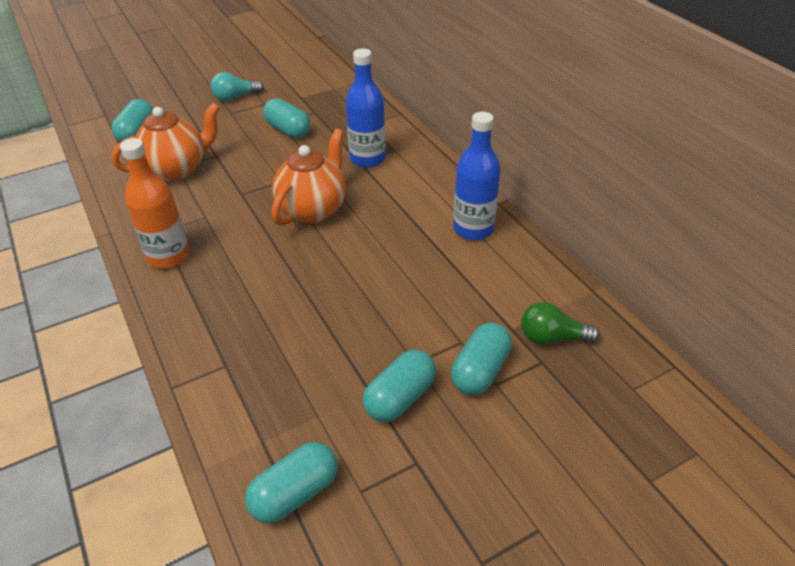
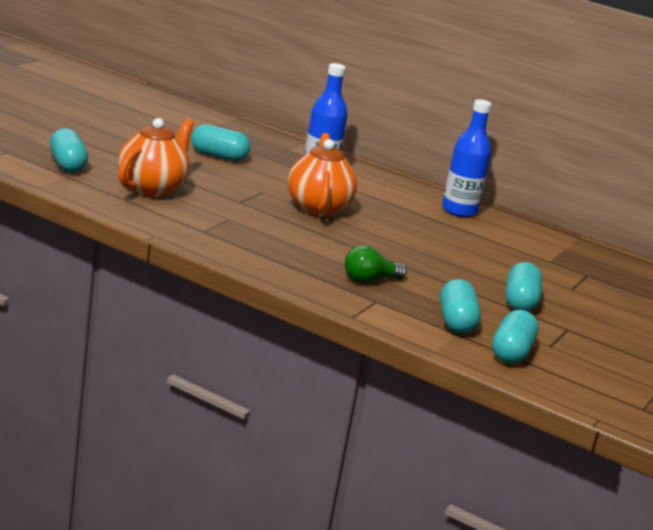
camera: 35 degrees left, 20 degrees down
(168, 256) = (235, 246): orange bottle -> none
(235, 97) = (129, 133): turquoise light bulb -> none
(480, 371) = (555, 283): turquoise capsule -> turquoise capsule (456, 322)
(552, 338) = (580, 263): green light bulb -> green light bulb (369, 280)

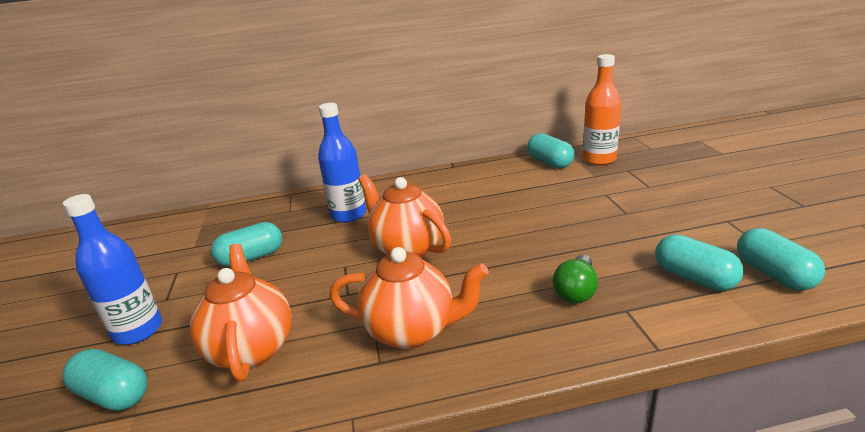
camera: 35 degrees left, 5 degrees up
(242, 233) = (412, 331): none -> orange teapot
(459, 211) = (479, 178): blue bottle -> blue bottle (138, 330)
(520, 302) = (664, 222): turquoise capsule -> turquoise capsule (549, 162)
(585, 258) = (599, 159): none -> orange bottle

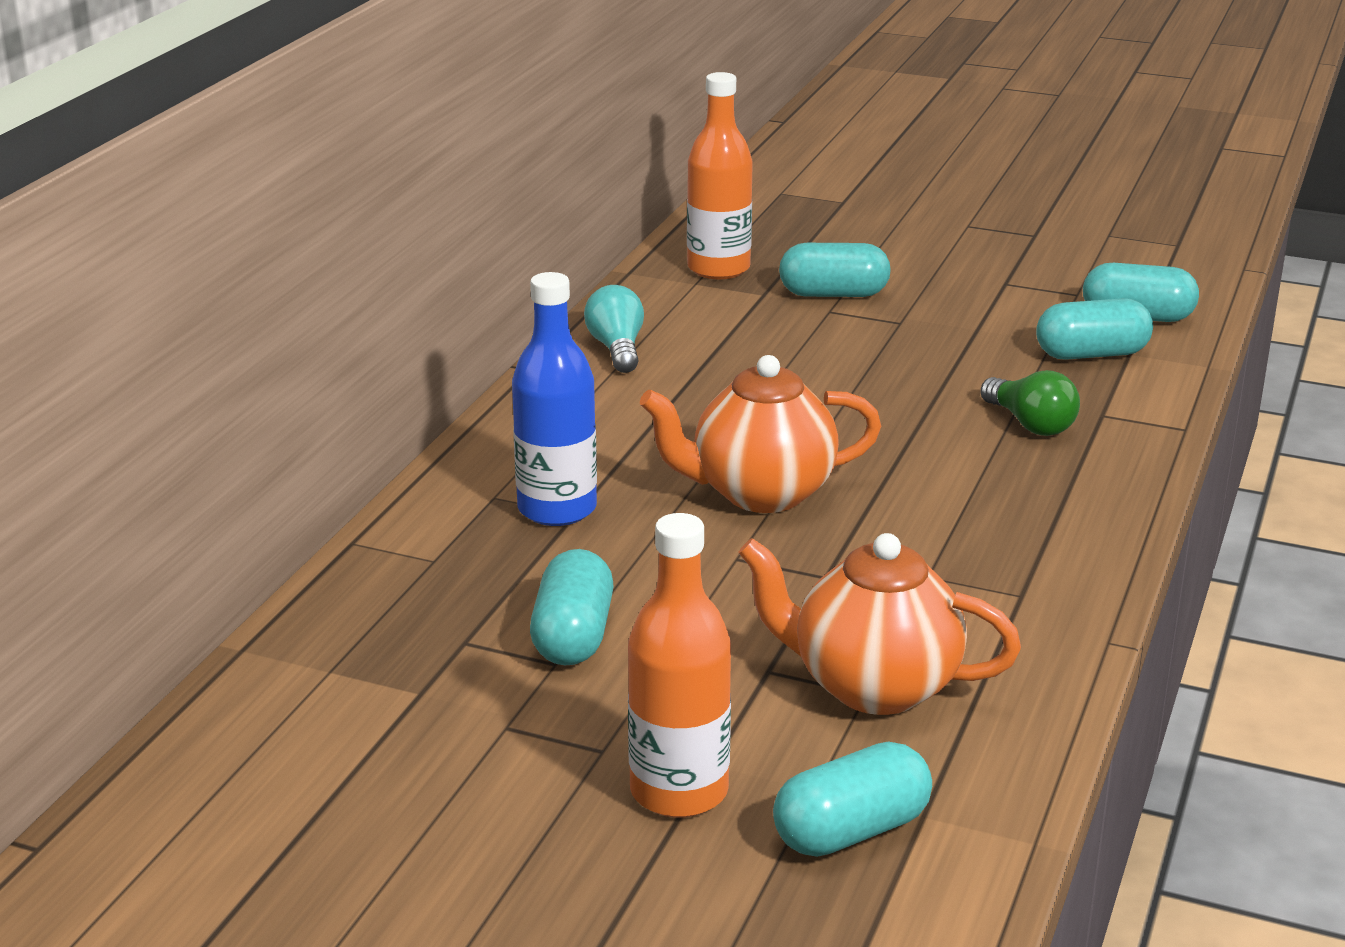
camera: 60 degrees left, 0 degrees up
(138, 330) = (679, 791): blue bottle -> orange bottle
(412, 331) = (981, 553): orange teapot -> none
(493, 172) = (617, 349): none -> turquoise light bulb
(549, 162) = (663, 301): turquoise capsule -> turquoise capsule (833, 294)

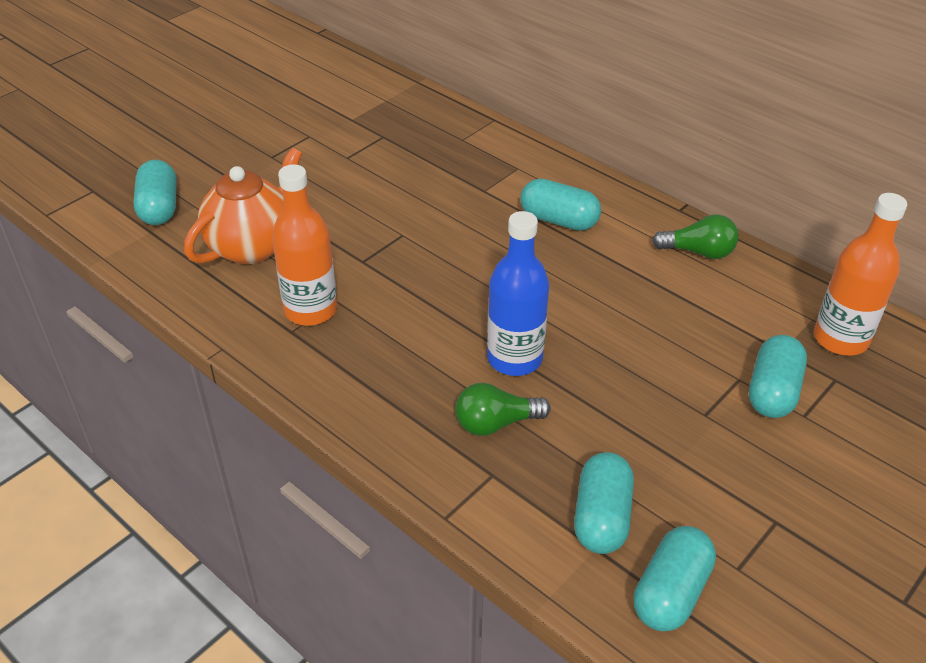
camera: 110 degrees right, 15 degrees up
(557, 509) = (491, 185): blue bottle -> blue bottle (514, 358)
(573, 636) = (365, 166): turquoise capsule -> turquoise capsule (558, 220)
(617, 349) = (698, 252): turquoise light bulb -> green light bulb
(679, 791) = (226, 169): orange bottle -> orange bottle (311, 310)
(760, 493) = (467, 262): orange teapot -> none

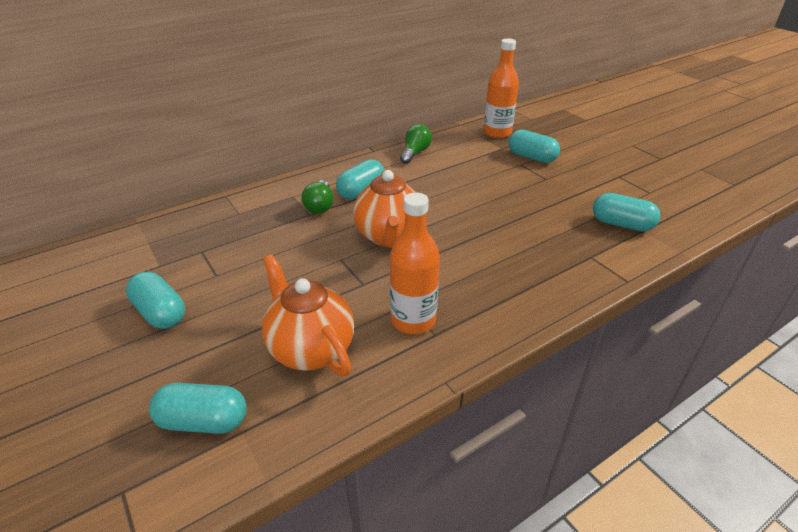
camera: 75 degrees left, 5 degrees down
(463, 264) = (389, 236): none -> orange teapot
(495, 423) = (548, 248): green light bulb -> green light bulb (320, 206)
(514, 358) = (491, 231): blue bottle -> none
(670, 592) = (669, 213): turquoise capsule -> turquoise capsule (160, 313)

